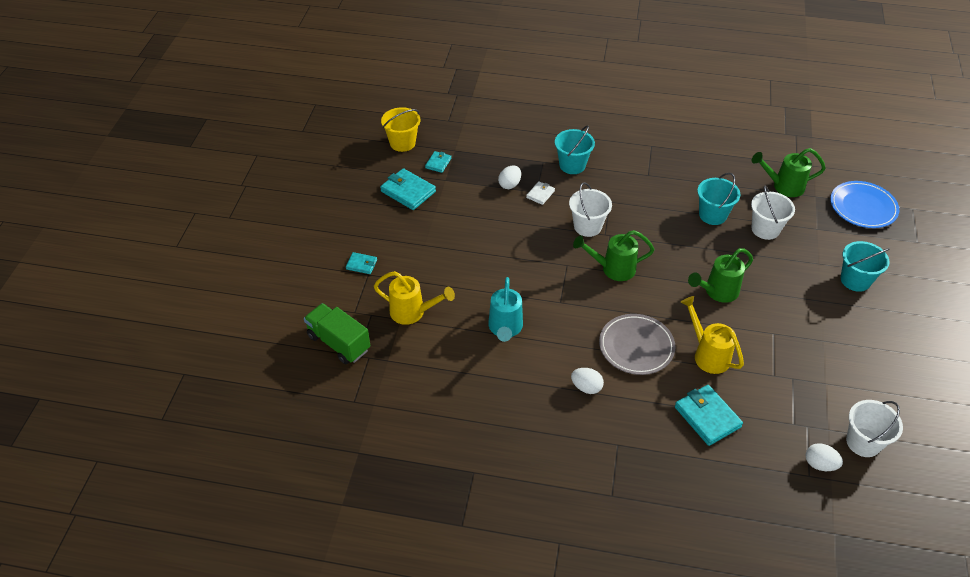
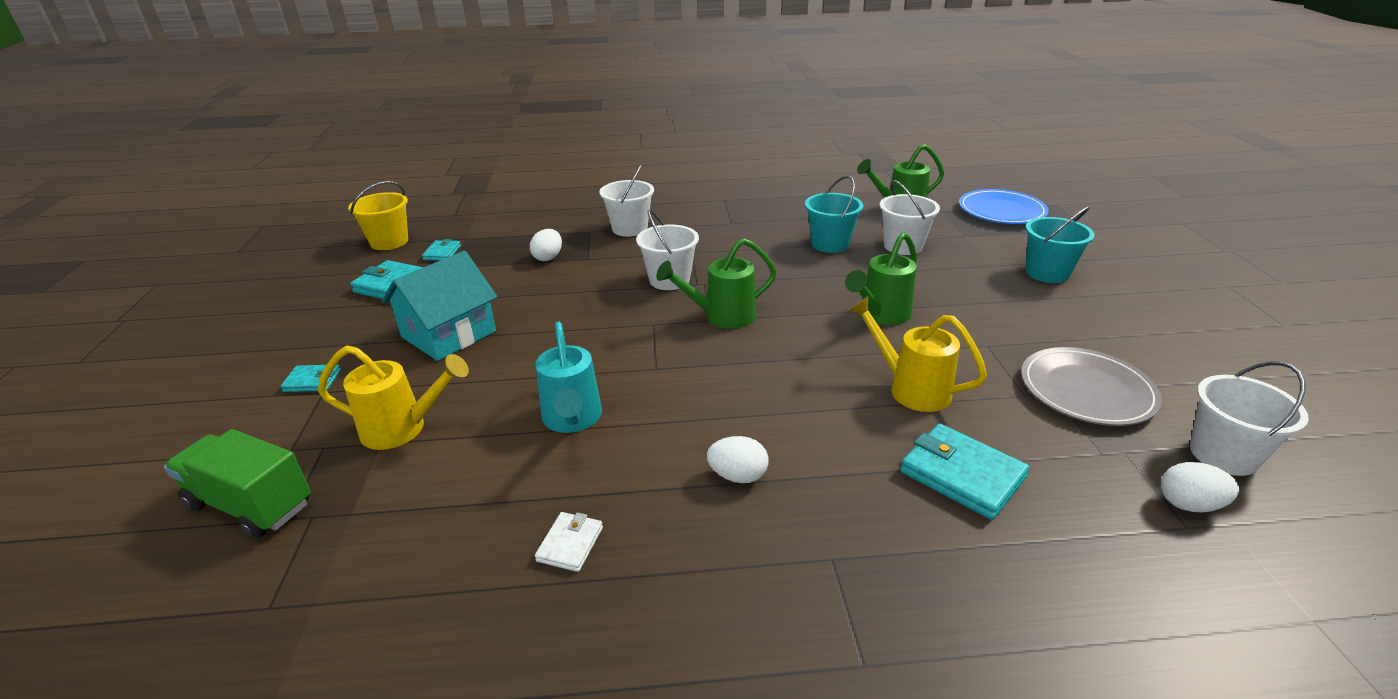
camera: 15 degrees left, 15 degrees down
(439, 244) = (448, 334): none -> turquoise house
(540, 194) = (593, 260): white wallet -> white wallet (570, 544)
(572, 165) = (630, 228): turquoise bucket -> white bucket
(636, 346) = (797, 400): grey plate -> grey plate (1086, 391)

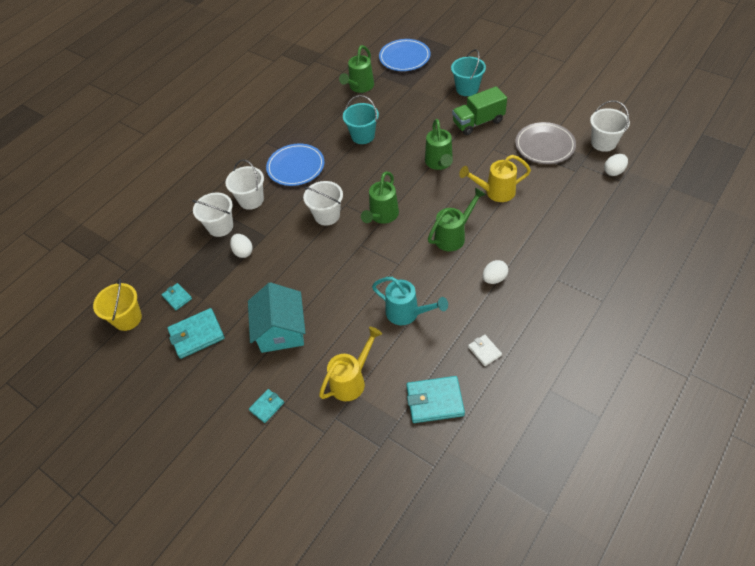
camera: 45 degrees left, 20 degrees up
(251, 504) = (356, 458): green truck -> green truck (478, 122)
(715, 229) = (296, 167): none -> blue plate
(769, 391) = (453, 236): none -> green watering can
(903, 246) = (394, 113): white bucket -> white bucket (220, 227)
(961, 475) = (552, 215): turquoise wallet -> turquoise wallet (435, 401)

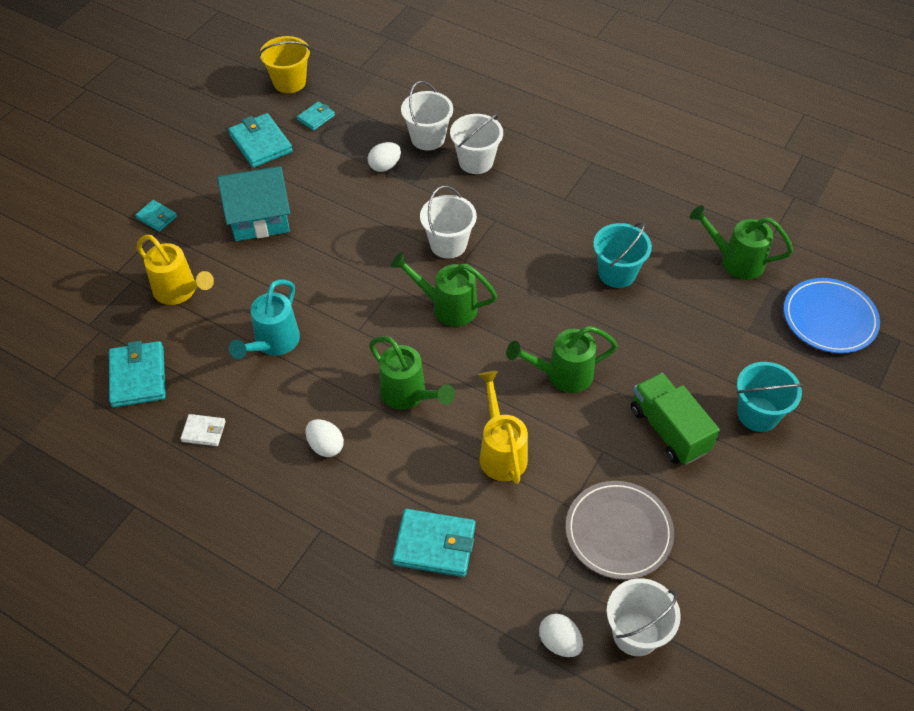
camera: 80 degrees right, 0 degrees up
(296, 167) = (542, 201): blue plate -> none
(484, 351) = (204, 431): white wallet -> white wallet turned 45 degrees clockwise
(561, 223) = (434, 545): none -> turquoise wallet

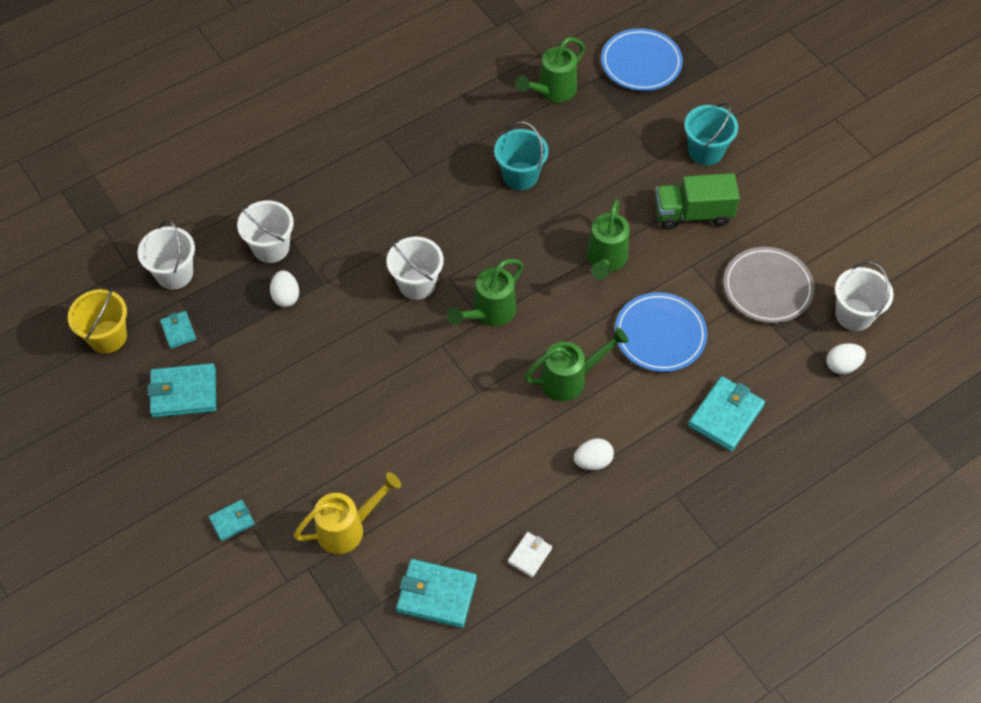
camera: 65 degrees left, 5 degrees up
(259, 217) = (289, 427): turquoise house -> none
(273, 343) = (457, 466): turquoise watering can -> none
(476, 161) = (326, 222): white bucket -> white bucket (174, 274)
(501, 452) = (660, 334): yellow watering can -> blue plate

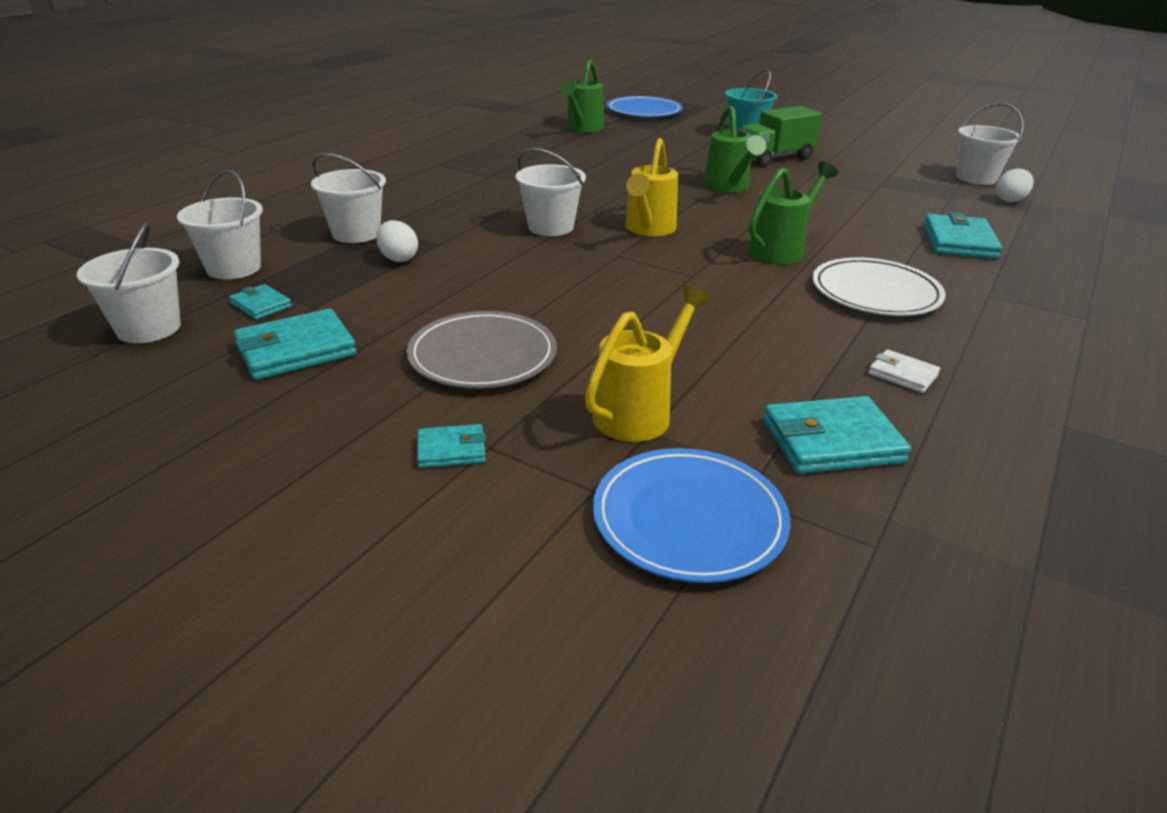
camera: 25 degrees left, 25 degrees down
(107, 337) = (149, 328): yellow bucket -> white bucket
(232, 521) = (451, 450): turquoise wallet -> turquoise wallet turned 45 degrees clockwise
(489, 313) = (648, 229): green watering can -> yellow watering can
(520, 176) = (597, 163): turquoise bucket -> none
(529, 555) = (902, 374): white wallet -> white wallet turned 60 degrees counterclockwise
(593, 461) = (875, 293): white egg -> white plate
(660, 334) = (832, 213): blue plate -> blue plate (689, 519)
(767, 287) = (887, 178): grey plate -> grey plate (482, 356)

